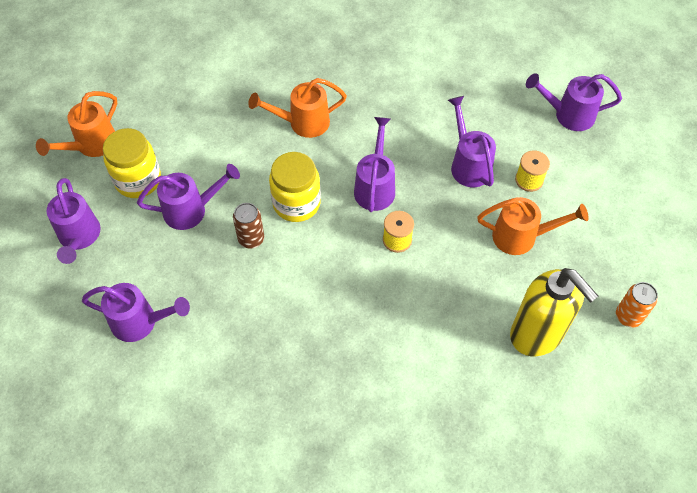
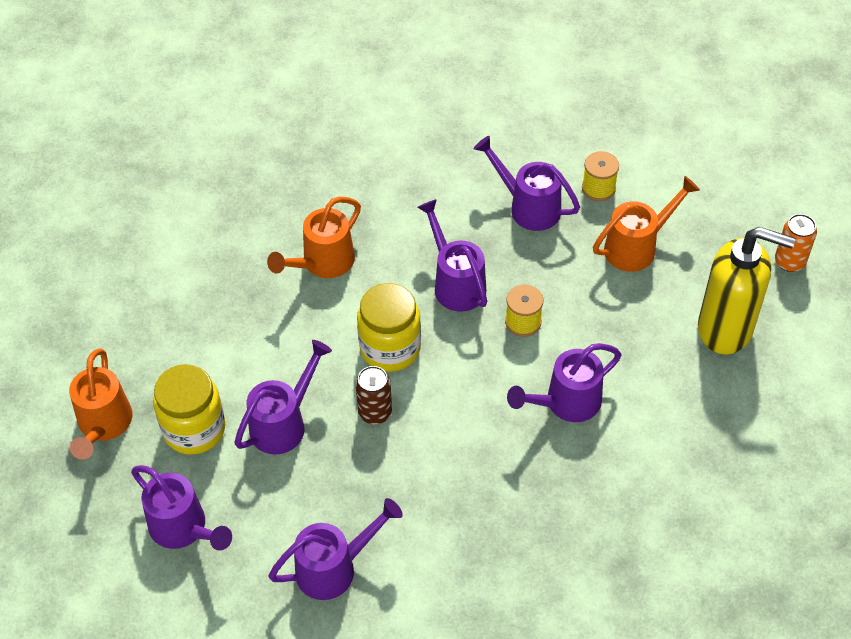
camera: 35 degrees left, 5 degrees down
(568, 115) = (582, 103): purple watering can -> purple watering can (566, 403)

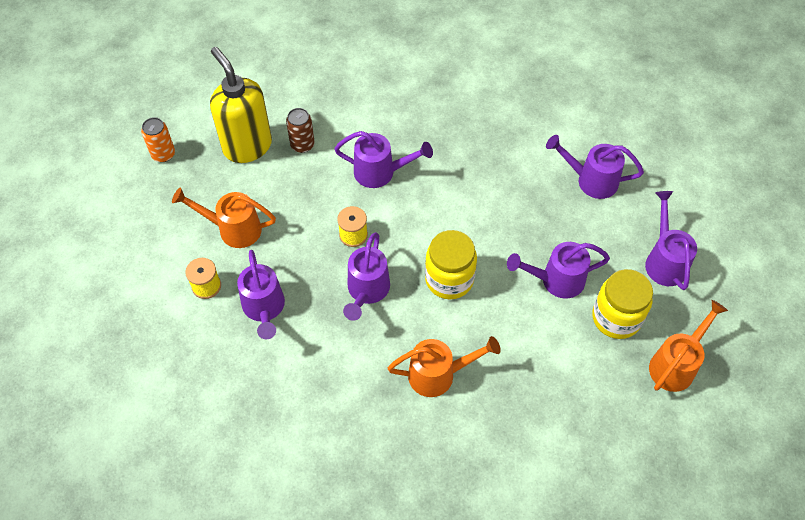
camera: 140 degrees left, 5 degrees up
(375, 412) = (494, 246): brown can -> brown can (302, 145)

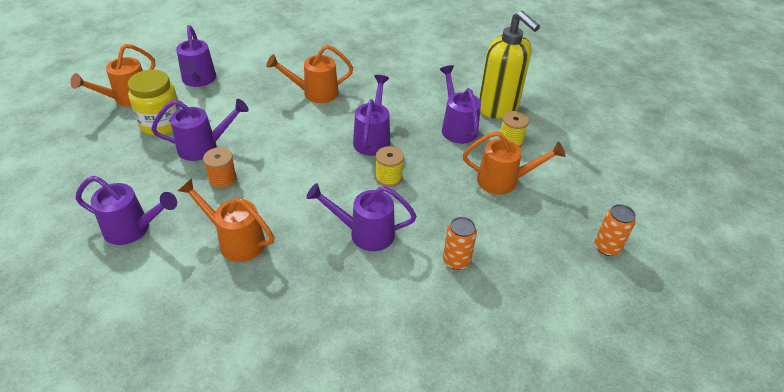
camera: 175 degrees right, 15 degrees down
(247, 146) = (518, 258): yellow soap dispenser -> yellow soap dispenser (498, 108)
(302, 145) = (456, 261): brown can -> orange can
(449, 279) = (300, 147): yellow jar -> none
(496, 167) = (236, 241): none -> orange watering can
(524, 235) = (223, 179): none -> orange spool
(664, 261) = (95, 161): purple watering can -> purple watering can (198, 80)

